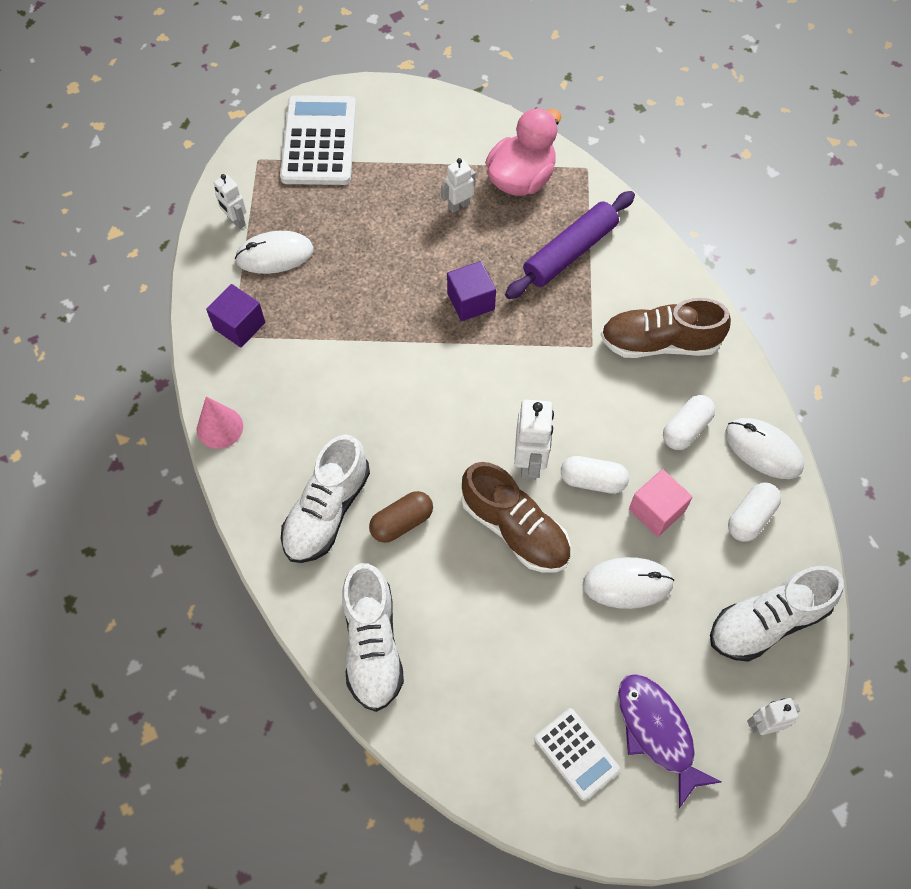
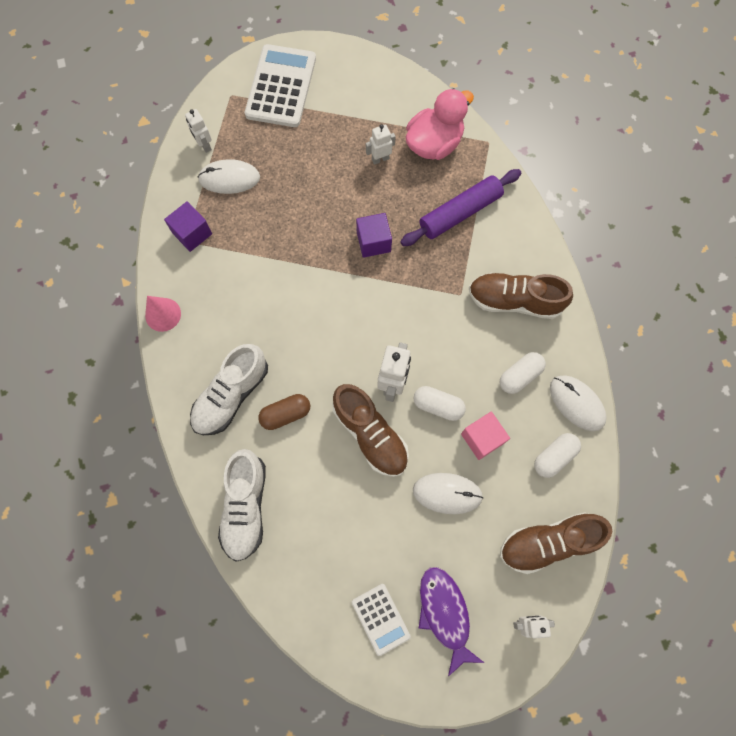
camera: 10 degrees right, 10 degrees up
(767, 621) = (548, 542): white shoe -> brown shoe

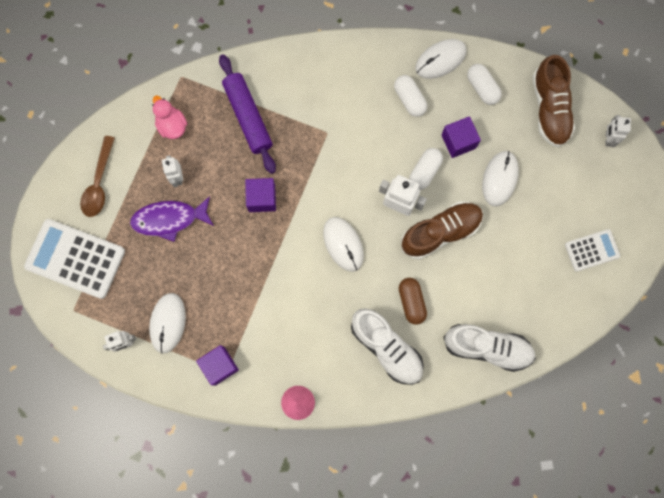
camera: 80 degrees left, 5 degrees up
(338, 331) = (343, 244): none -> white mouse
(360, 91) = (99, 183): none -> brown spoon
(434, 143) = (172, 125): pink duck -> pink duck, size x0.62
(445, 613) = (594, 199): purple fish -> purple fish (169, 219)
(482, 438) = (458, 141): pink cube -> purple cube
(514, 301) = (341, 88): brown shoe -> none

